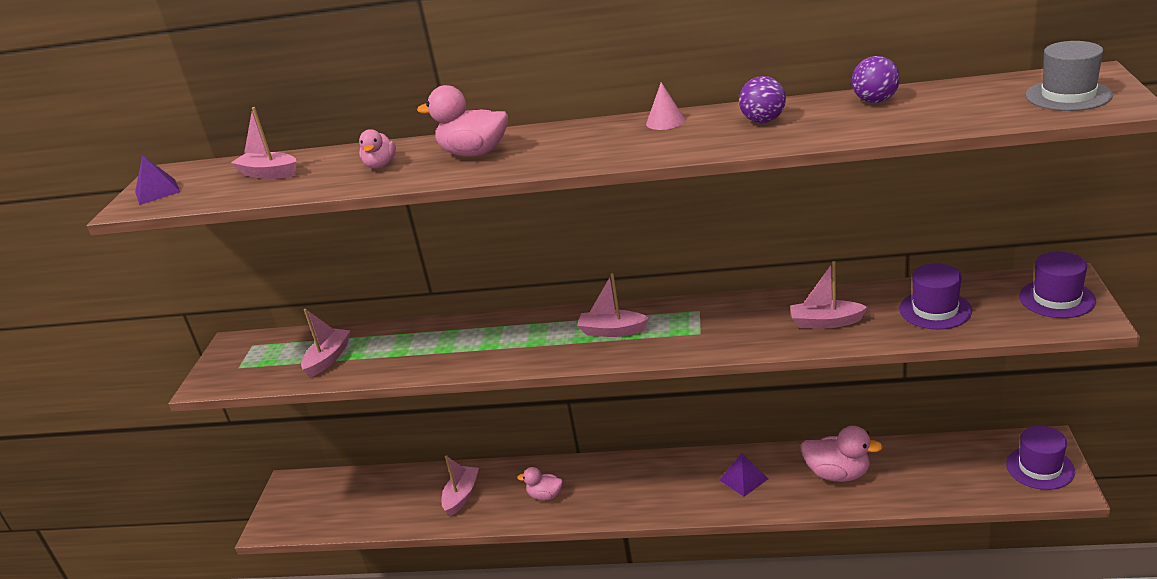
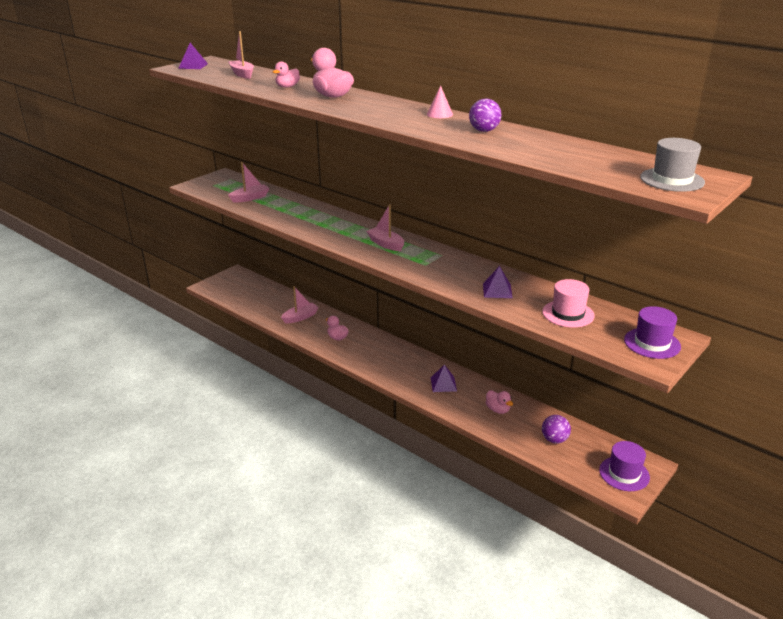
camera: 30 degrees right, 0 degrees up
(825, 322) = (497, 290): pink boat -> purple pyramid
(838, 474) = (498, 410): pink duck -> pink duck, size x0.60
(875, 101) = (560, 143): purple ball -> purple ball (554, 440)
(935, 310) = (568, 314): purple hat -> pink hat

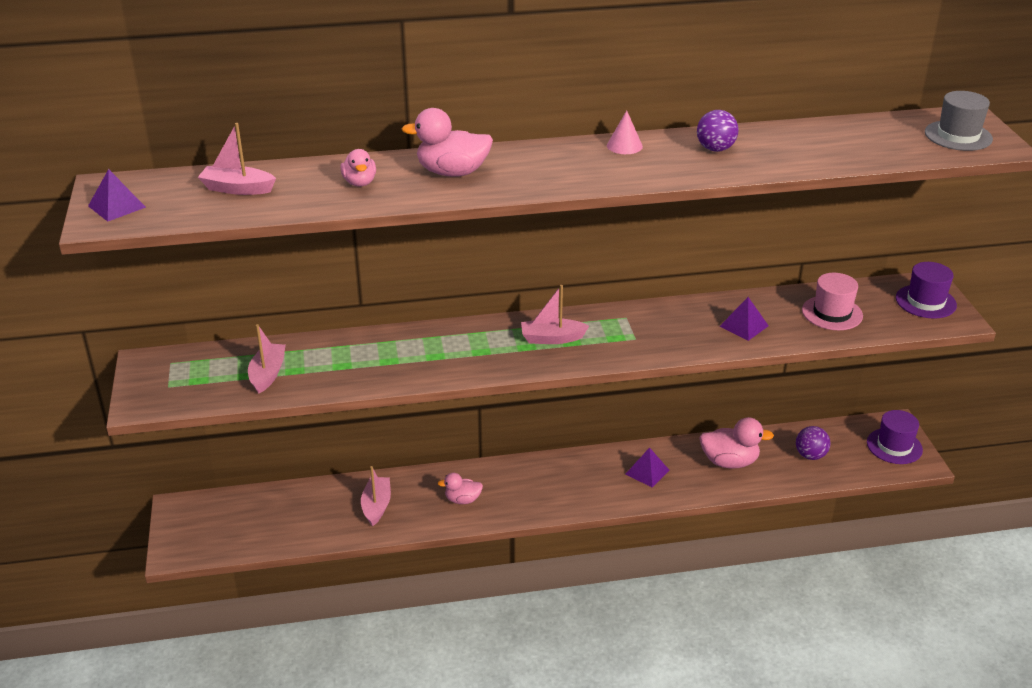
camera: 50 degrees left, 5 degrees up
(498, 410) = (729, 462): pink duck -> pink duck, size x1.66

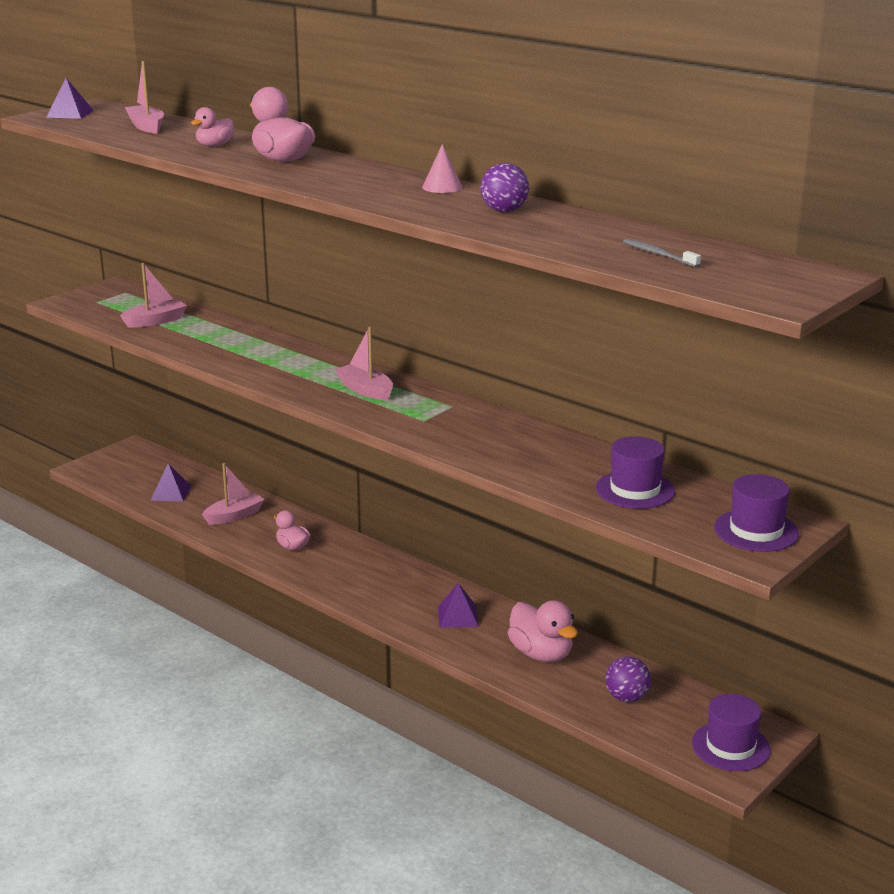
camera: 50 degrees right, 10 degrees down
(744, 326) = (531, 457): purple pyramid -> purple pyramid (170, 493)
(832, 313) = (635, 490): pink hat -> purple hat
(875, 143) = (658, 255): none -> grey toothbrush
(958, 136) = (763, 279): grey hat -> none

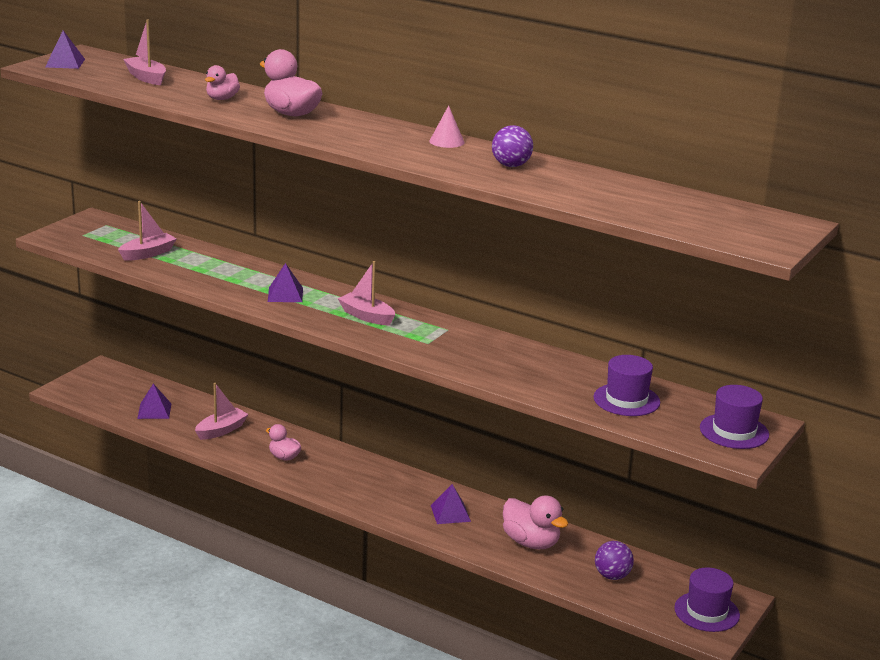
camera: 10 degrees left, 0 degrees up
(285, 365) = (285, 294): none -> purple pyramid
(658, 255) = (656, 207): grey toothbrush -> none

